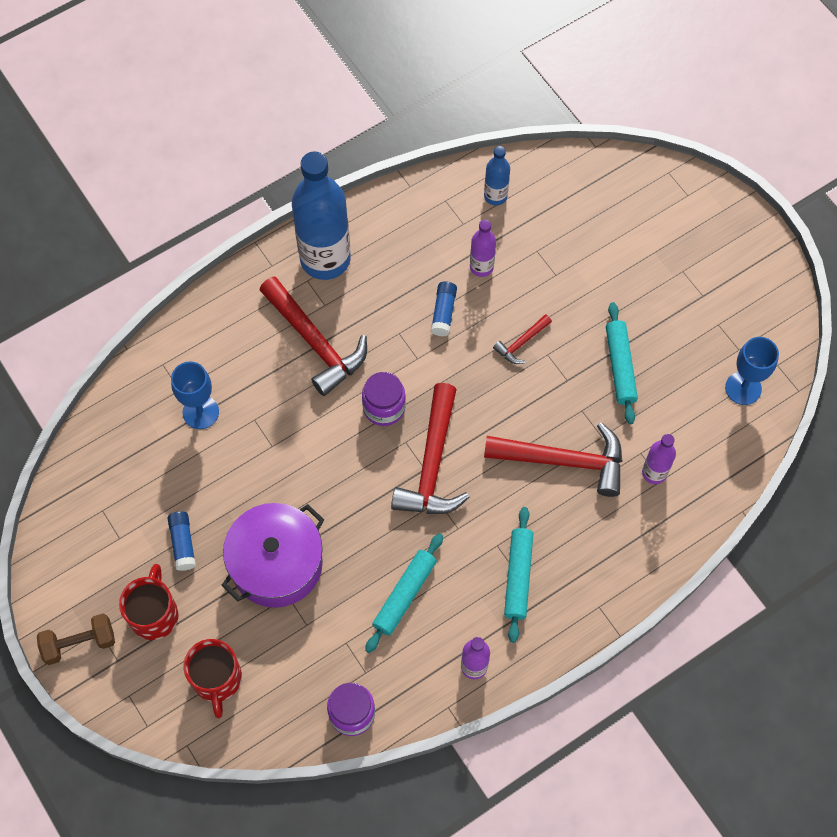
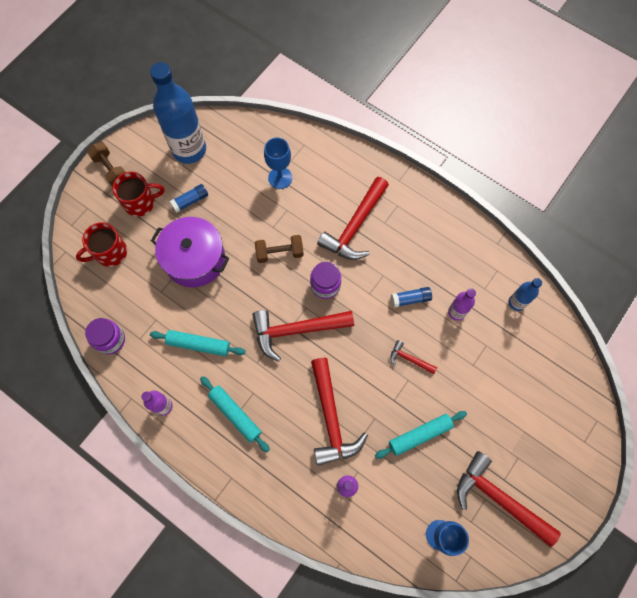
camera: 70 degrees right, 5 degrees up
(314, 449) = (279, 253): none -> brown dumbbell
(325, 259) = (417, 210): blue bottle -> blue bottle (189, 150)
(518, 576) = (235, 414): turquoise rolling pin -> turquoise rolling pin turned 60 degrees clockwise
(722, 310) = (498, 498): none -> red hammer

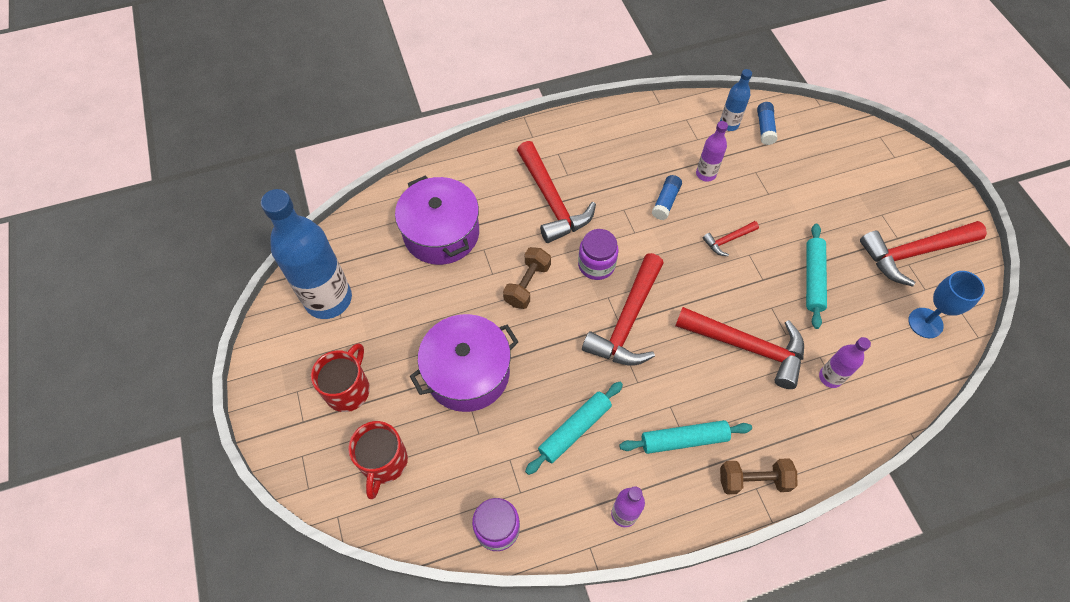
camera: 55 degrees left, 10 degrees down
(111, 169) = (276, 398): brown dumbbell -> brown dumbbell (753, 480)
(190, 201) = (392, 335): blue glue stick -> blue glue stick (764, 128)
(280, 178) = (441, 233): blue goblet -> purple pot

